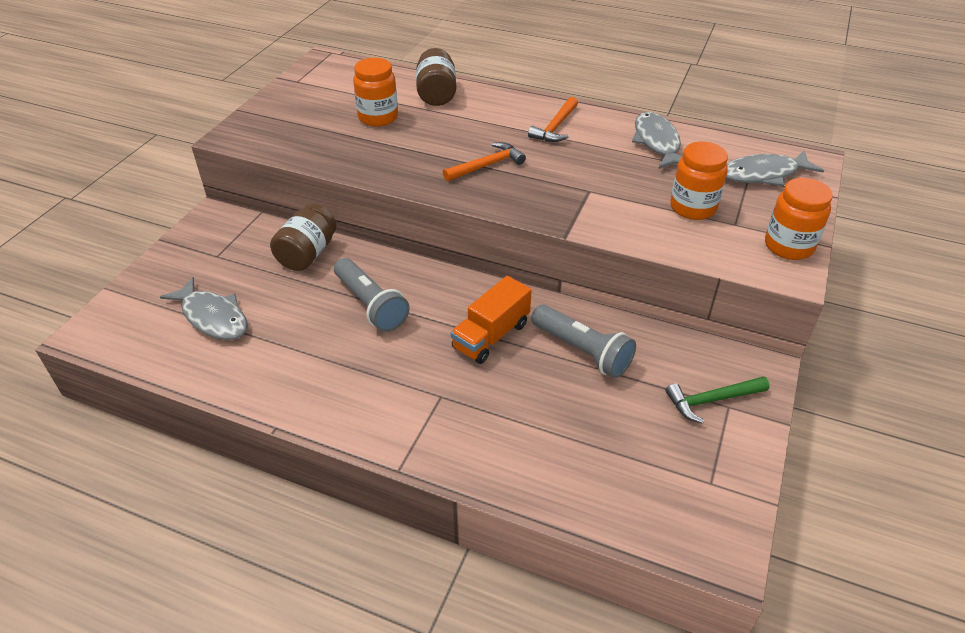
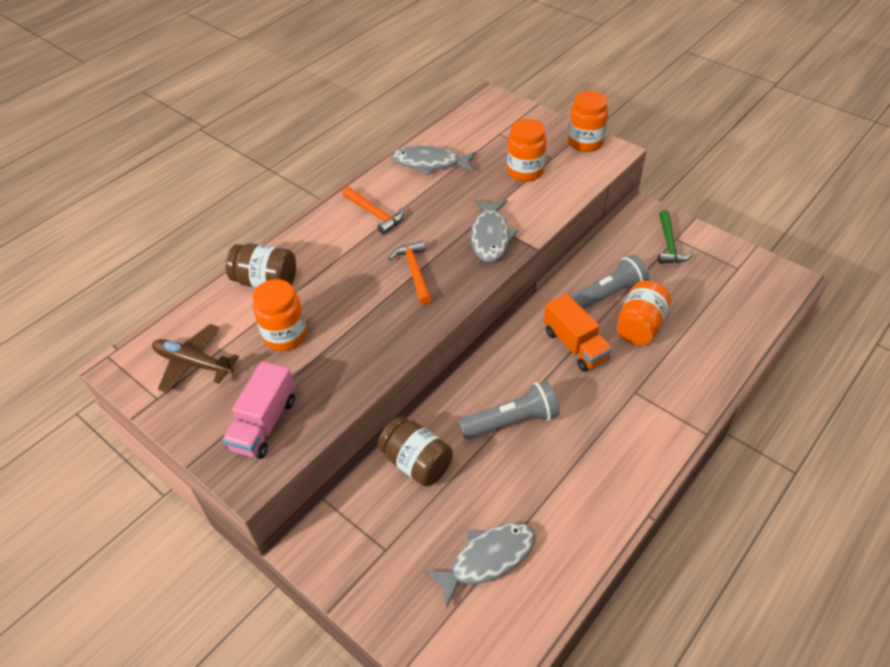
camera: 70 degrees left, 5 degrees up
(282, 130) = (264, 424): none -> pink truck
(335, 86) = (193, 363): none -> brown plane
(546, 388) = (640, 326): none -> orange jar
(764, 174) = (498, 125): grey fish -> grey fish (490, 236)

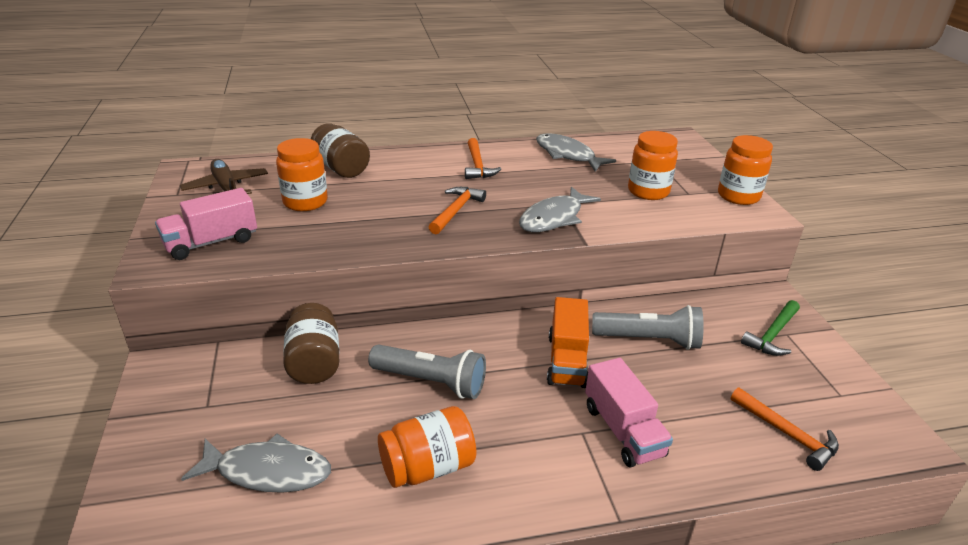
camera: 35 degrees right, 15 degrees down
(640, 326) = (656, 382): orange jar -> orange jar (428, 467)
(654, 374) = (623, 430): none -> pink truck
(735, 315) = (787, 434): none -> orange hammer

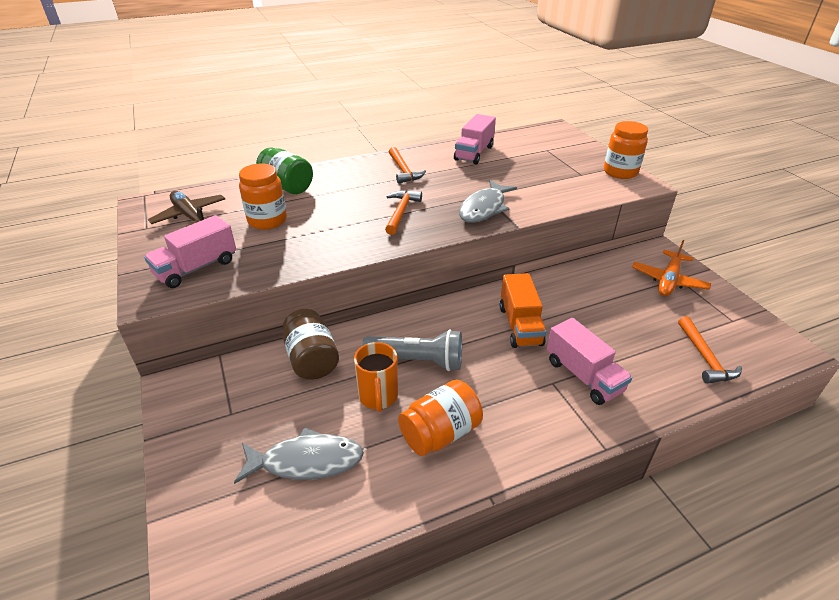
camera: 10 degrees left, 5 degrees up
(341, 168) = (287, 186): brown jar -> green jar
(372, 415) = (378, 397): none -> orange mug
(567, 155) = (474, 153): grey fish -> pink truck
(648, 191) = (550, 177): orange jar -> none
(649, 340) = (577, 299): grey flashlight -> none
(773, 335) = (668, 280): green hammer -> orange plane
(787, 434) = (705, 357): orange hammer -> orange hammer turned 45 degrees clockwise

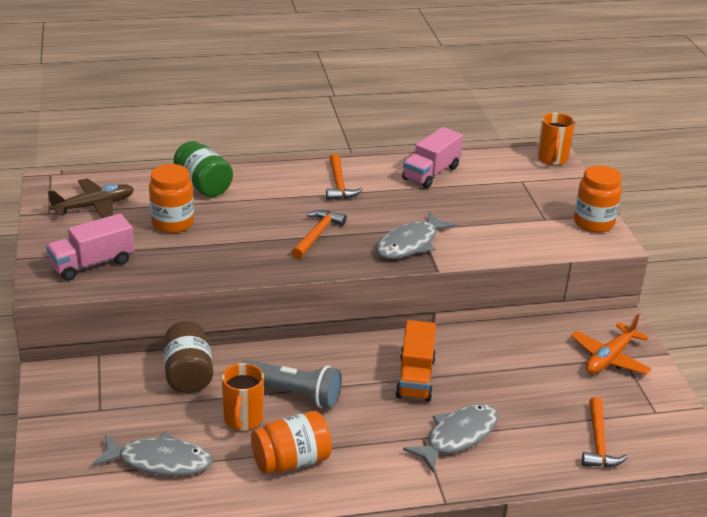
camera: 10 degrees right, 5 degrees down
(190, 216) = (94, 206): brown plane -> brown plane turned 90 degrees clockwise
(560, 132) = (552, 159): none -> orange mug
(583, 376) = (458, 437): pink truck -> grey fish

